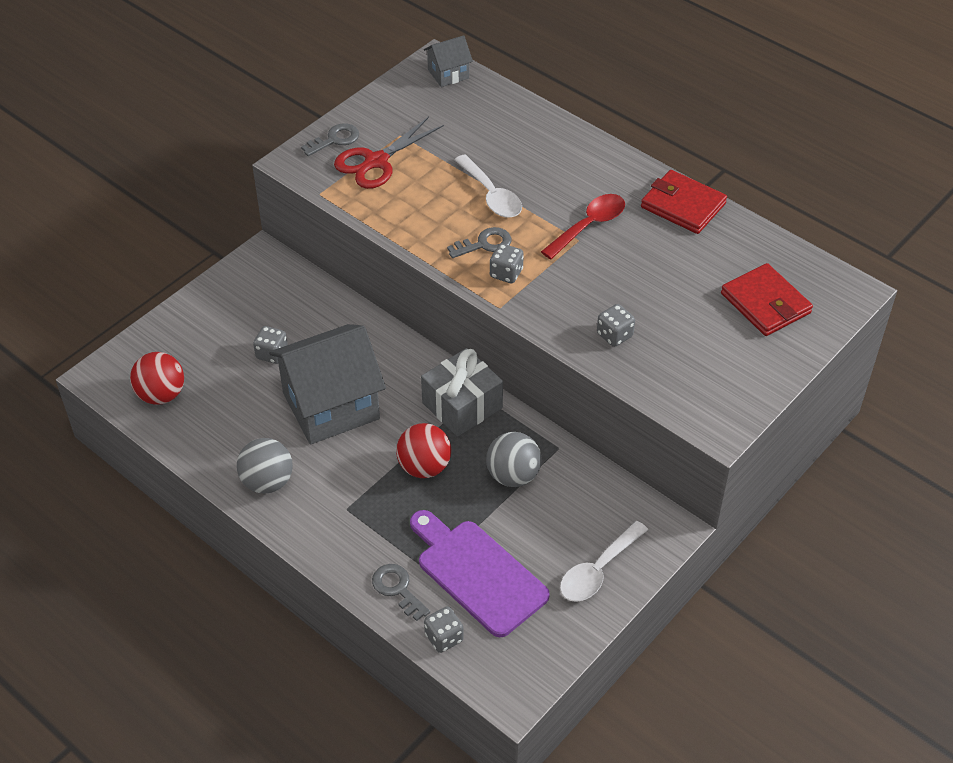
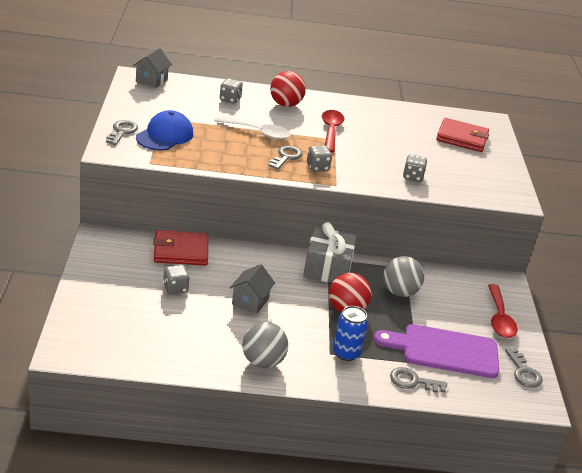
camera: 45 degrees left, 15 degrees down
(161, 395) = (125, 343): red ball -> red ball (285, 104)
(331, 406) = (250, 301): grey house -> grey house, size x0.47
(363, 517) = (346, 353): none -> blue can
(376, 161) = (165, 135): red scissors -> blue cap
(444, 637) = (469, 393): grey dice -> grey dice (230, 99)
(541, 650) = (523, 372): none -> grey key
(598, 570) = (499, 318): white spoon -> red spoon
(683, 205) = (365, 107): red wallet -> red wallet (181, 251)

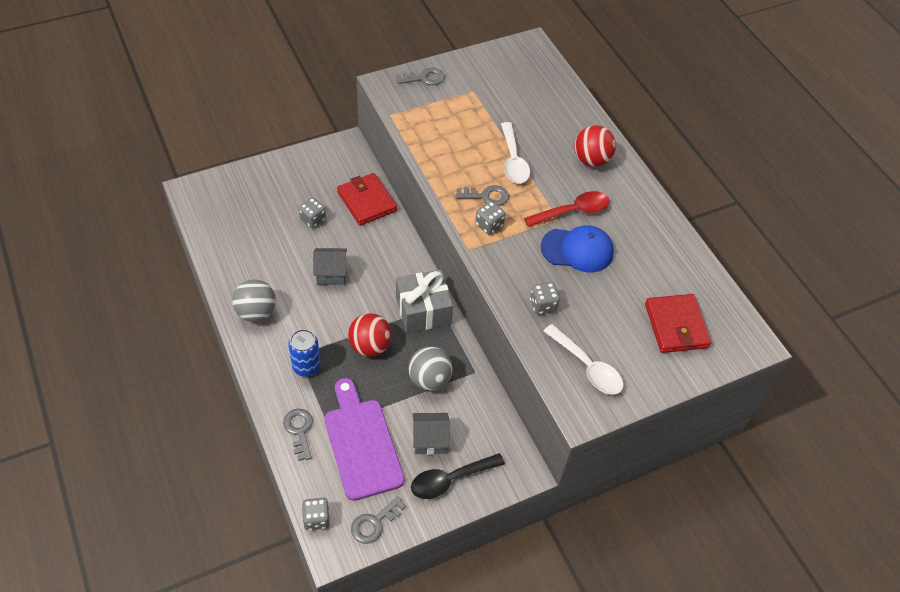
camera: 65 degrees right, 20 degrees up
(151, 80) = (535, 57): grey house -> grey house (430, 440)
(165, 135) = (444, 105): blue cap -> blue cap (577, 250)
(230, 99) = (557, 119): grey dice -> grey dice (316, 519)
(479, 182) = (587, 367): none -> white spoon
(499, 318) = (450, 479): red spoon -> black spoon

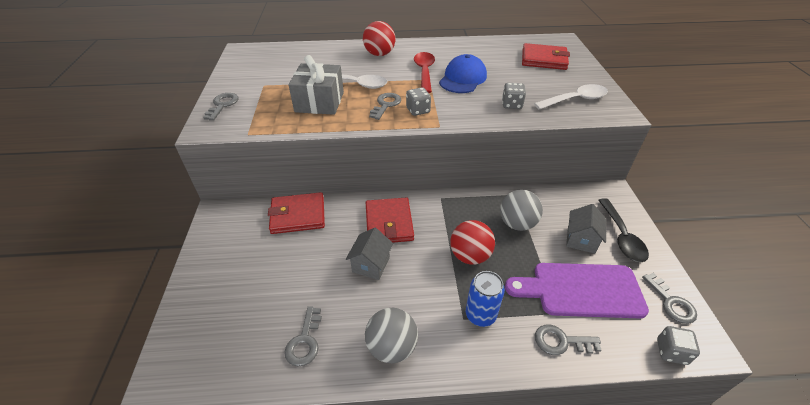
camera: 65 degrees left, 10 degrees down
(244, 256) = (304, 341): none -> grey key
(313, 219) = (292, 262): grey dice -> none
(386, 272) = (389, 223): none -> red wallet
(423, 310) = (442, 209): grey gift -> grey gift (319, 102)

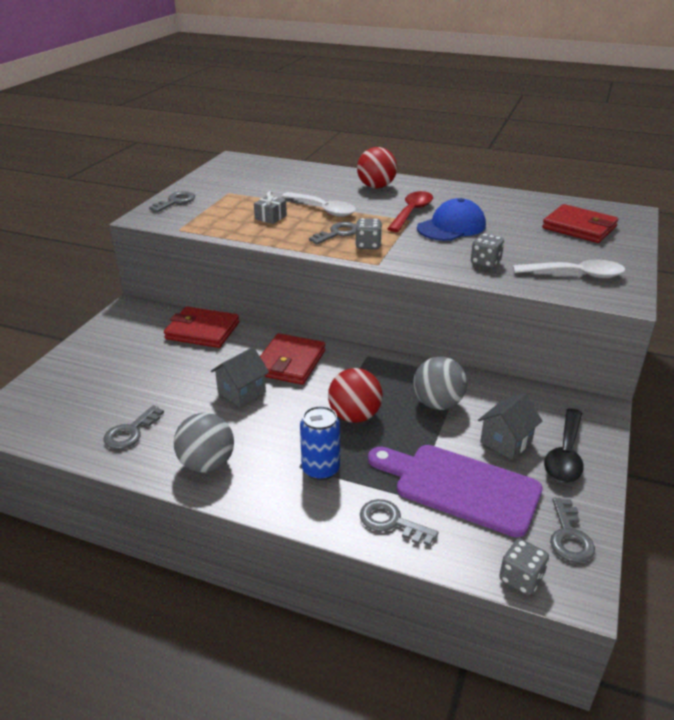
camera: 25 degrees right, 10 degrees down
(319, 102) = (270, 217): grey gift -> grey gift, size x0.49

